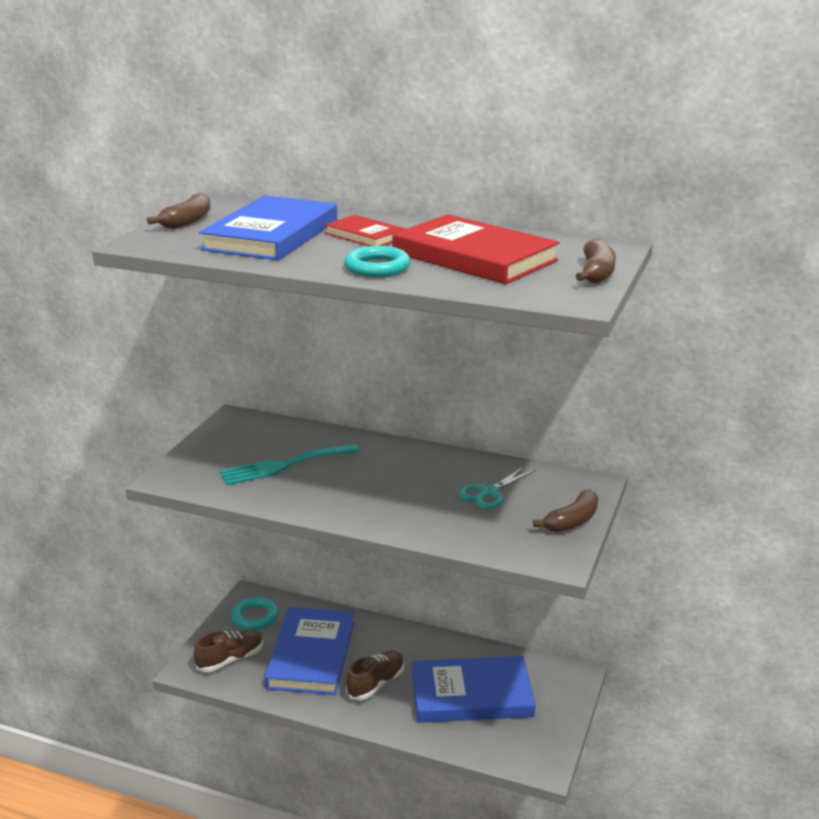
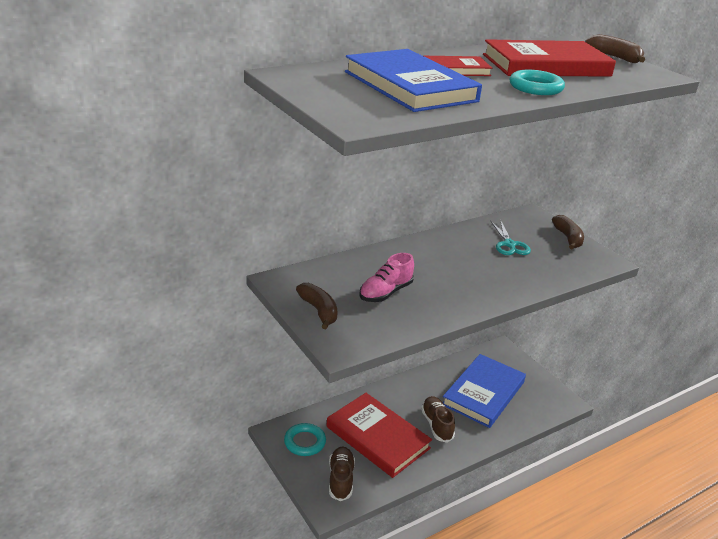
camera: 55 degrees left, 5 degrees up
(187, 221) = (322, 94): brown banana -> brown banana (319, 311)
(284, 465) = (385, 292): turquoise fork -> pink shoe
(311, 655) = (377, 437): blue book -> red book

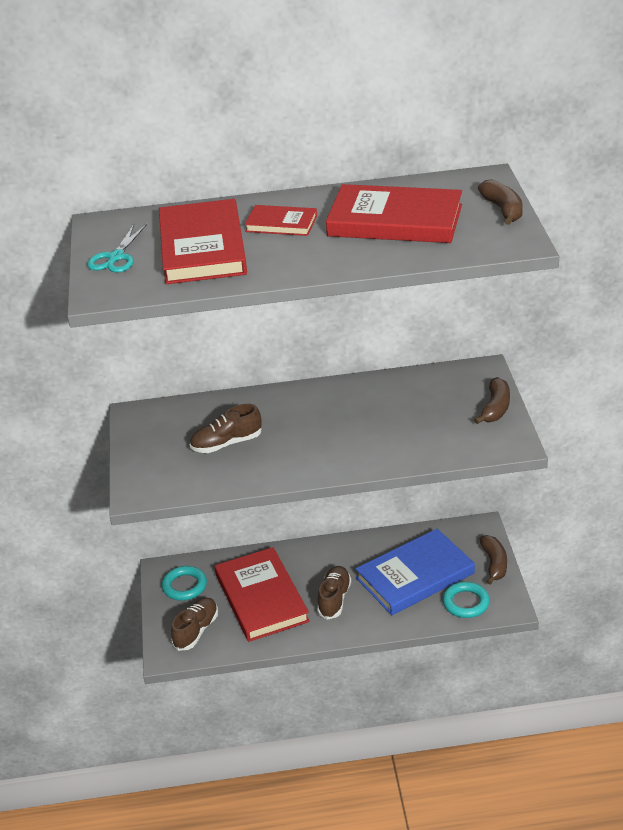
camera: 30 degrees right, 5 degrees up
(319, 311) = (147, 452): brown banana -> brown banana (494, 563)
(385, 292) = (226, 443): pink shoe -> brown shoe
(410, 86) = (202, 247): blue book -> red book
(509, 244) = (414, 406): turquoise scissors -> turquoise scissors (116, 257)
(535, 87) = (335, 257): turquoise ring -> turquoise ring (466, 603)

